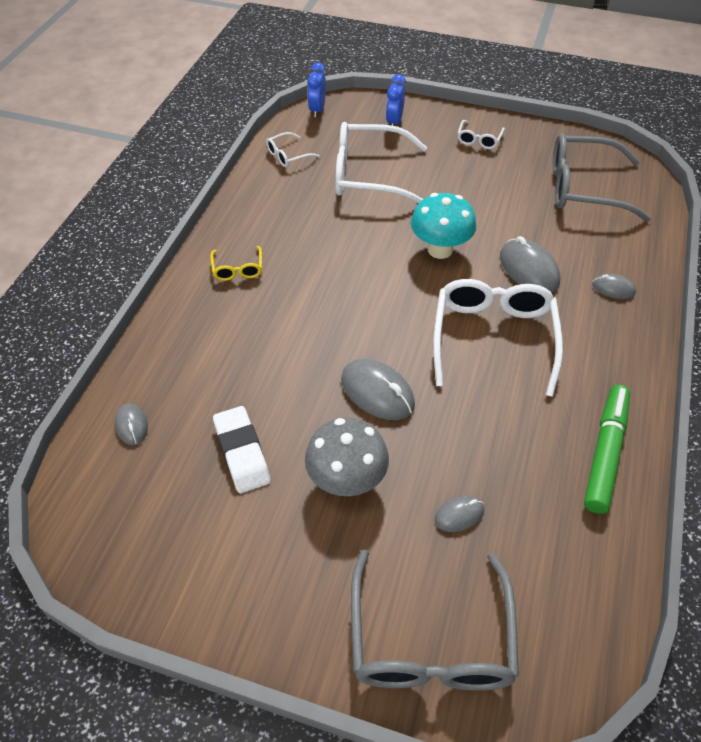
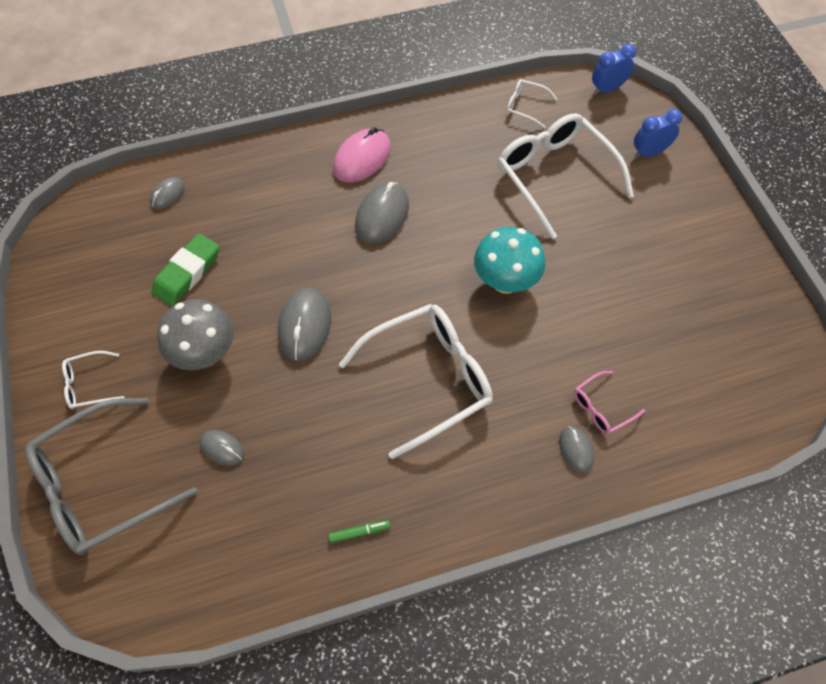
camera: 55 degrees right, 10 degrees up
(238, 269) = (362, 158): yellow glasses -> pink mouse
(241, 452) = (187, 273): white eraser -> green eraser
(479, 140) = (691, 231): white glasses -> white glasses (89, 385)
(528, 269) = (540, 365): grey mouse -> grey mouse (382, 215)
(583, 188) = (705, 356): grey glasses -> none
(588, 257) = (601, 408): none -> pink glasses
(605, 453) = (359, 532): green marker -> green marker, size x0.41

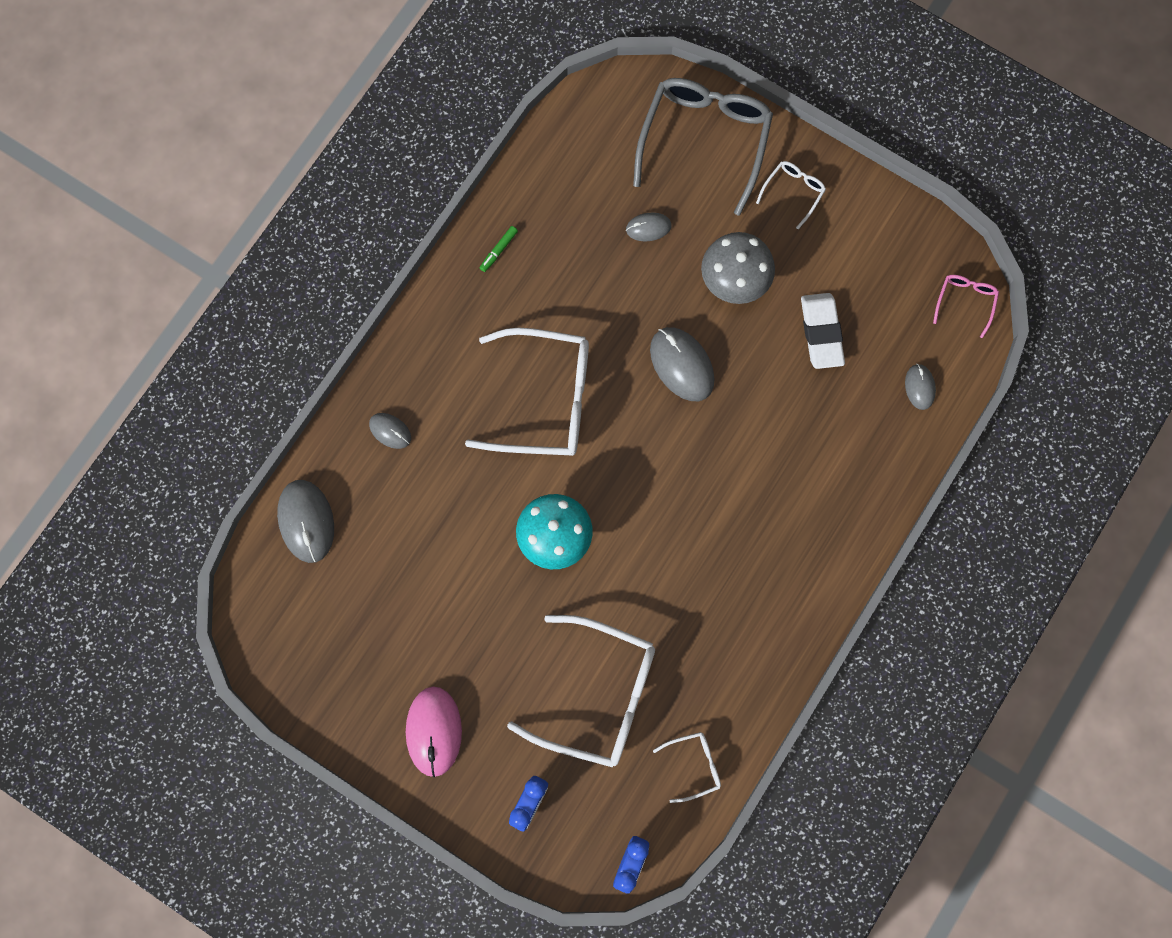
camera: 140 degrees right, 15 degrees up
(187, 273) = (821, 332): green eraser -> white eraser
(362, 158) = (791, 567): pink mouse -> pink mouse (434, 731)
(382, 215) = (716, 519): grey mouse -> grey mouse (306, 521)
(429, 379) = (545, 400): white glasses -> white glasses turned 105 degrees counterclockwise
(601, 408) = (394, 482): pink glasses -> pink glasses (965, 301)

